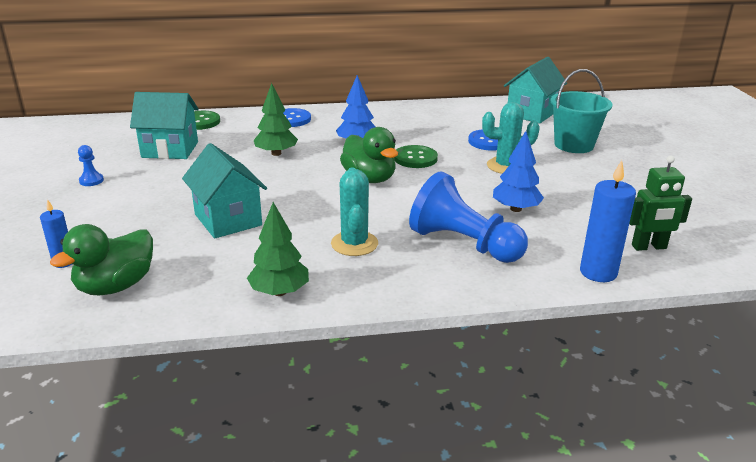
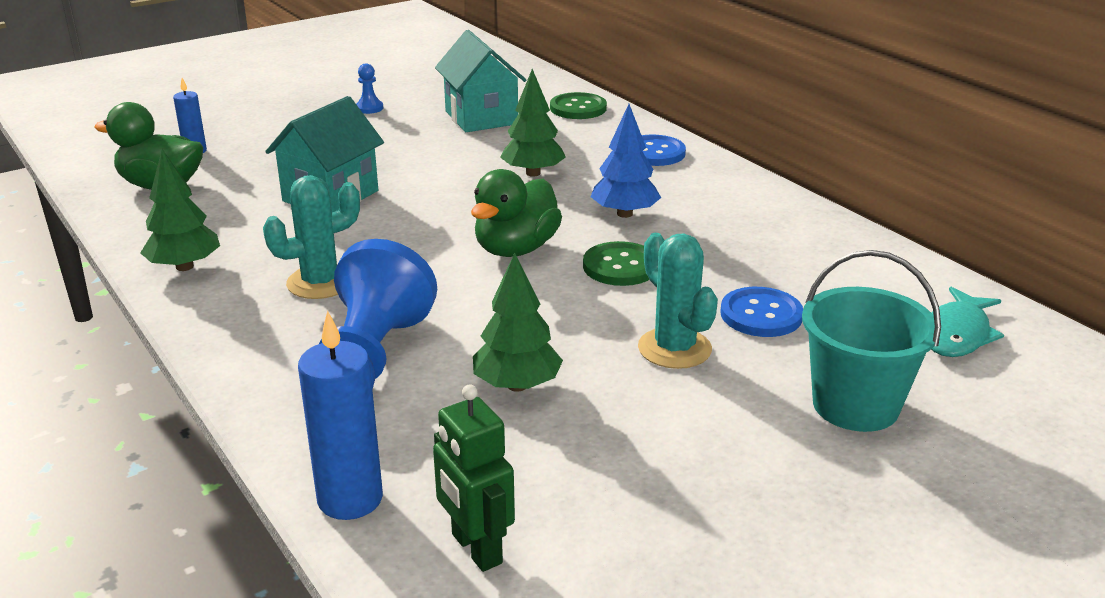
camera: 65 degrees right, 0 degrees up
(515, 209) = (517, 385): blue tree -> green tree
(531, 113) = (957, 334): turquoise house -> turquoise fish

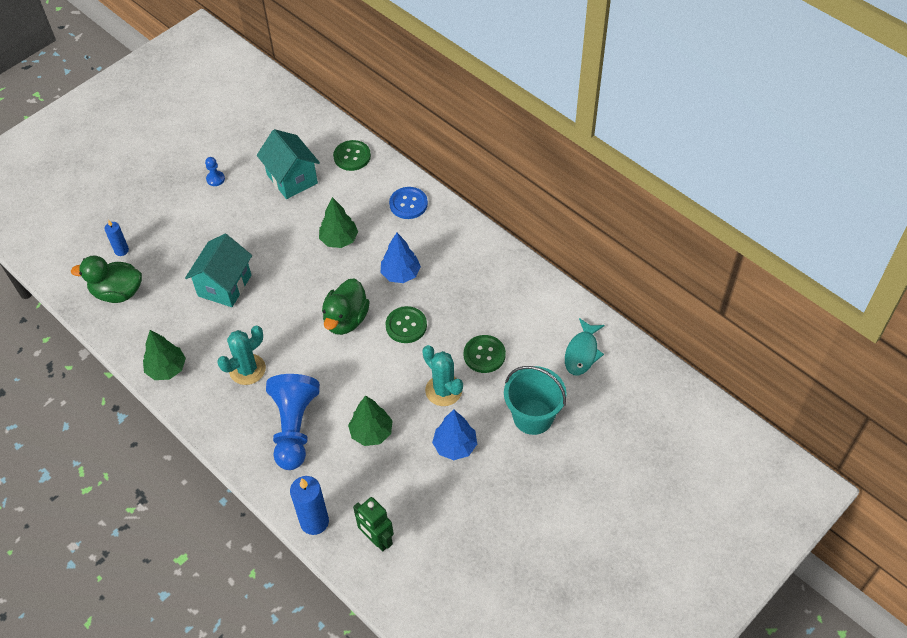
camera: 10 degrees left, 25 degrees up
(684, 426) = (455, 446): none -> blue tree
(761, 315) = (484, 355): blue button -> green button

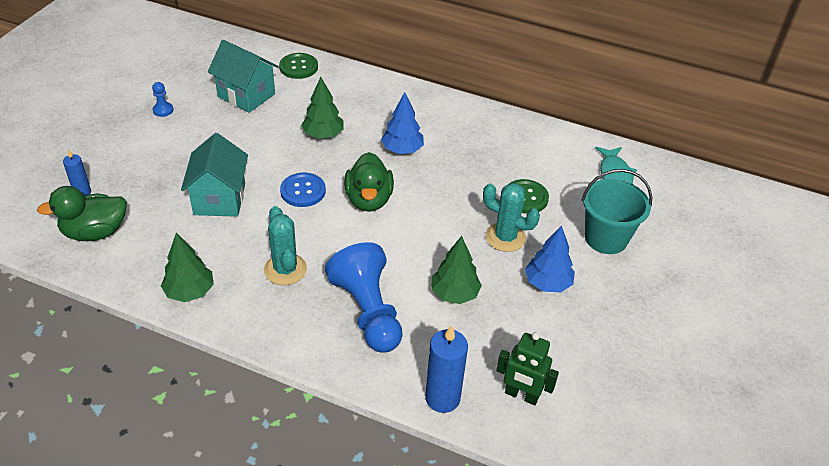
camera: 25 degrees left, 10 degrees down
(247, 369) = (285, 269): turquoise cactus -> turquoise cactus turned 45 degrees counterclockwise
(406, 325) = (433, 191): green button -> none
(408, 204) = (376, 93): blue button -> blue button (303, 191)

